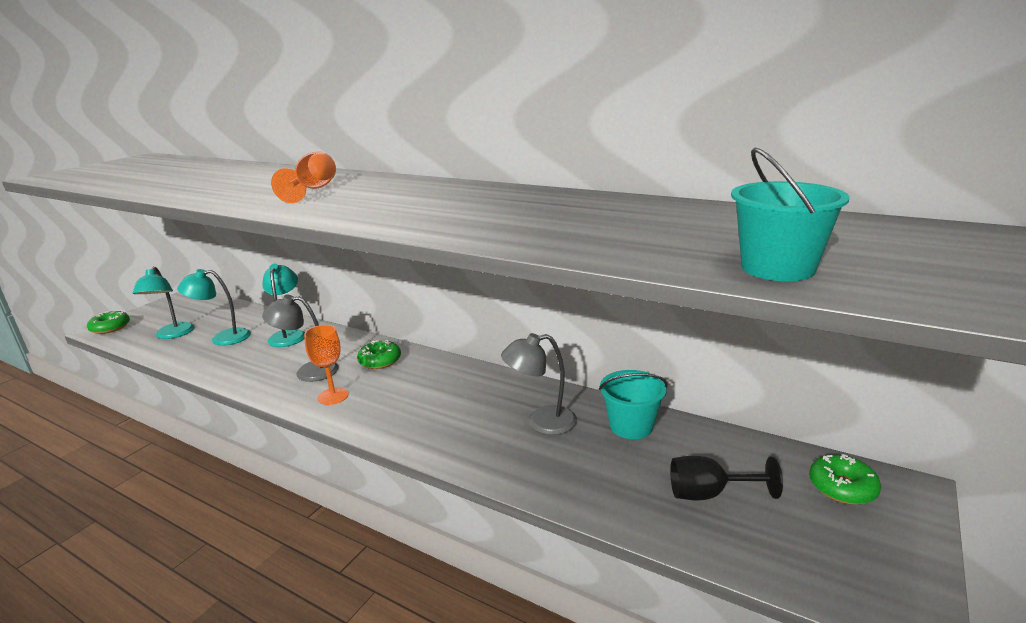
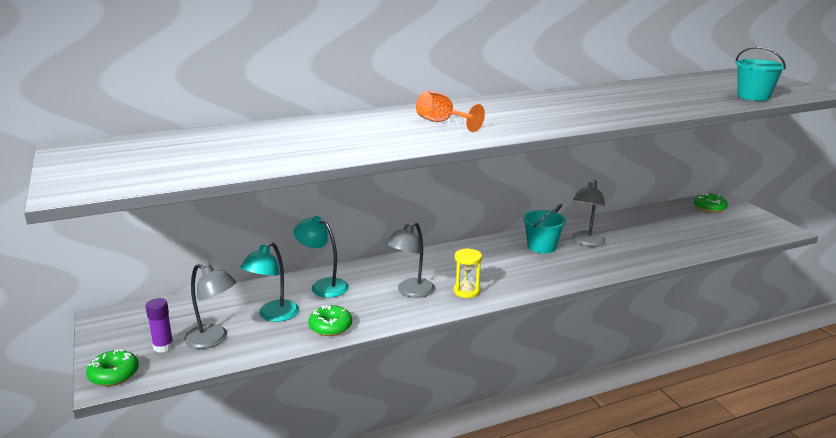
camera: 55 degrees left, 0 degrees up
(154, 325) = (163, 347): none -> purple glue stick
(172, 335) = (213, 339): turquoise lamp -> grey lamp
(333, 396) = (466, 291): orange goblet -> yellow hourglass
(380, 361) = (435, 264): green donut -> green donut (330, 326)
(631, 426) = (617, 225): turquoise bucket -> turquoise bucket (541, 246)
(709, 494) = (689, 231): black goblet -> none

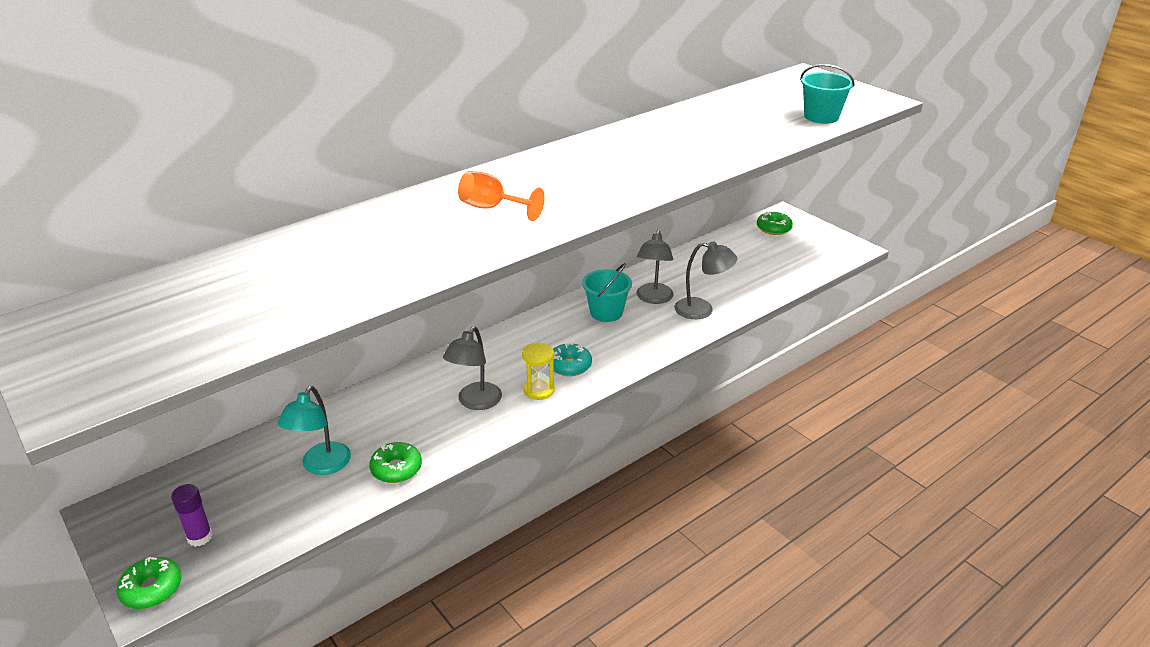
camera: 15 degrees left, 10 degrees up
(213, 339) = (259, 514): grey lamp -> grey lamp (702, 310)
(323, 286) = (368, 412): turquoise lamp -> none
(498, 278) = (569, 366): none -> turquoise donut

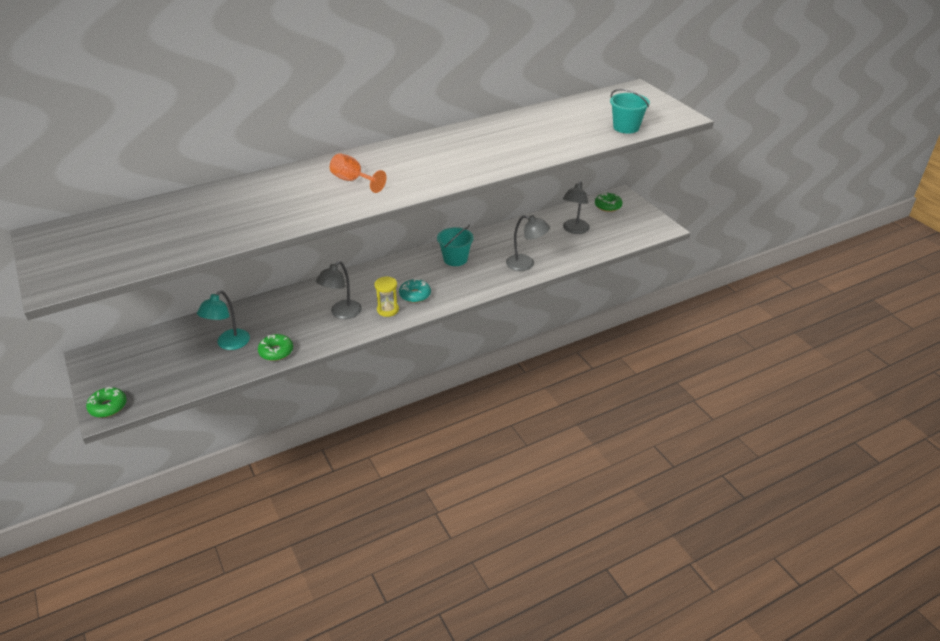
camera: 10 degrees right, 5 degrees up
(200, 537) = (143, 379): purple glue stick -> none
(653, 298) = (494, 252): grey lamp -> grey lamp (574, 230)

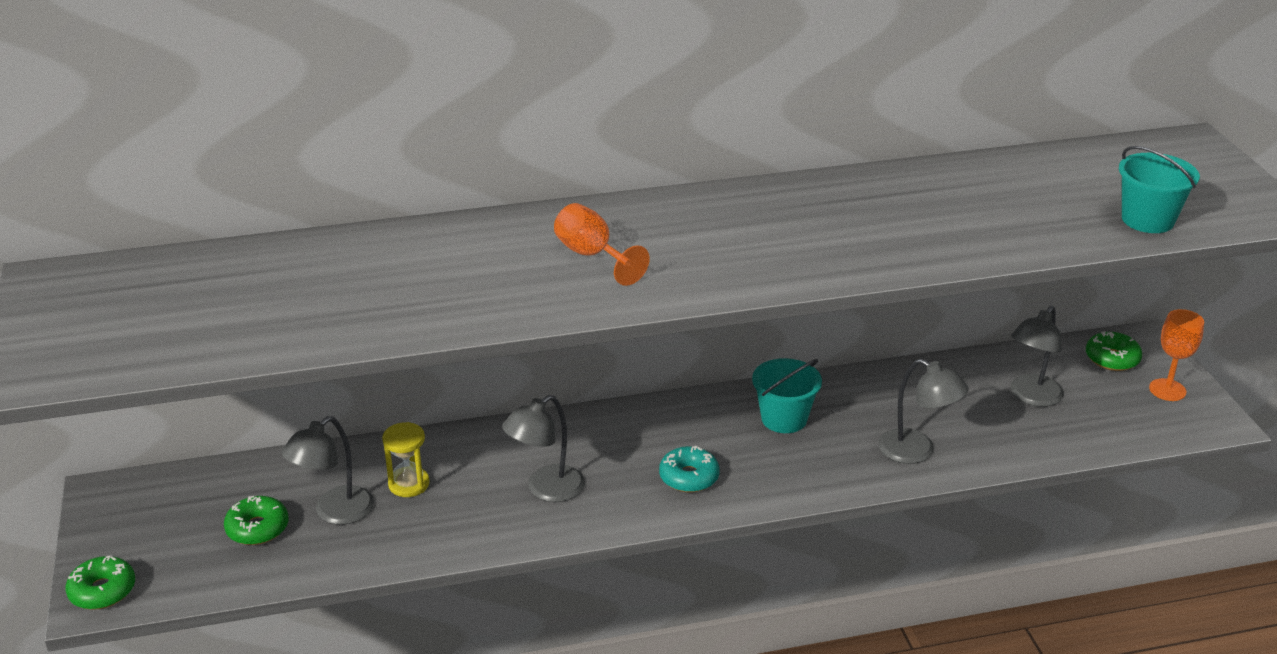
camera: 15 degrees right, 5 degrees down
(229, 344) = (334, 512): turquoise lamp -> grey lamp
(276, 351) = (410, 542): green donut -> green donut (257, 528)
(388, 310) = (630, 497): yellow hourglass -> yellow hourglass (409, 484)
(637, 217) = (1167, 390): none -> orange goblet

